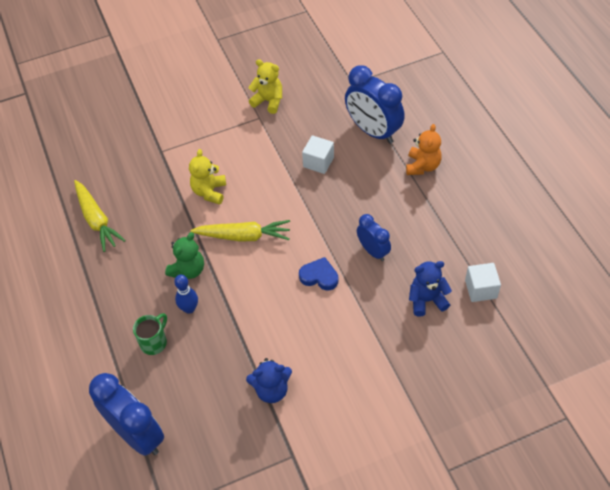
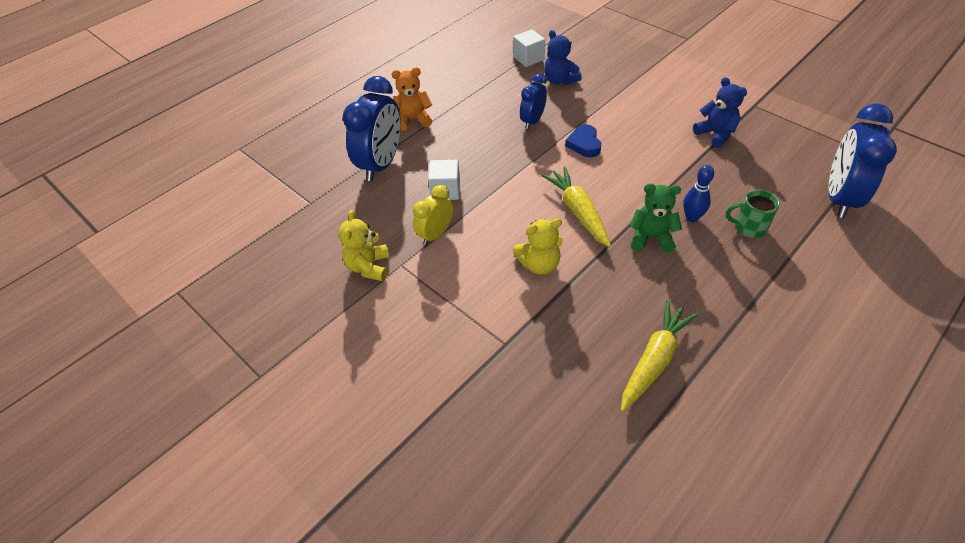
camera: 115 degrees left, 5 degrees down
(275, 143) = (435, 234): none -> yellow clock

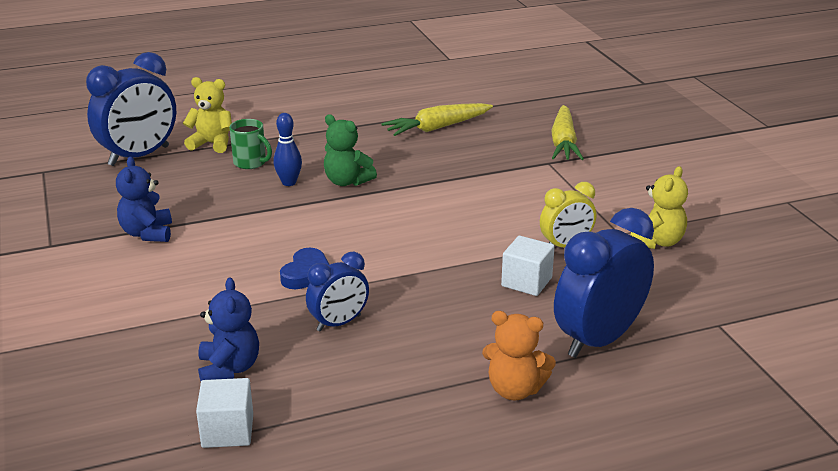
camera: 155 degrees left, 20 degrees down
(539, 264) = (474, 195): yellow teddy bear -> yellow teddy bear (212, 144)
(578, 212) = (392, 218): yellow carrot -> yellow carrot (563, 143)

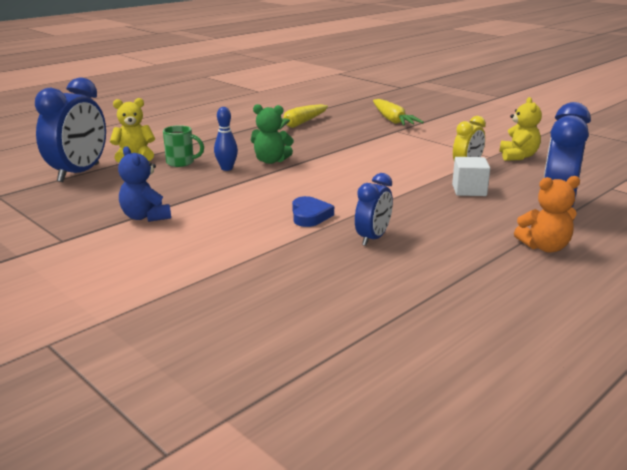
camera: 25 degrees left, 5 degrees down
(227, 431) = (376, 323): white cube -> none
(229, 369) = (325, 284): blue teddy bear -> none

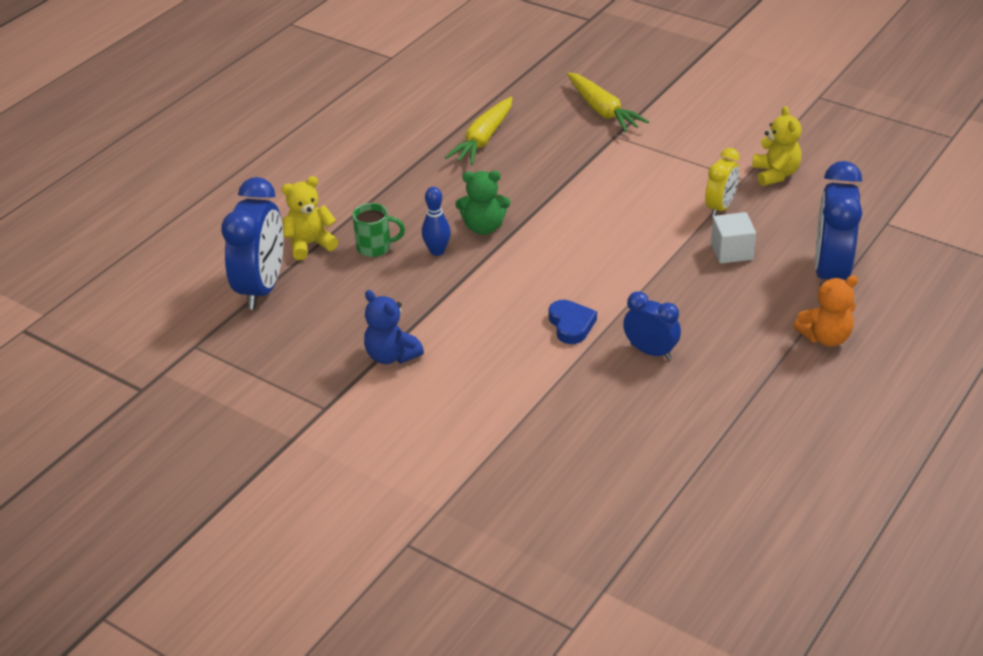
camera: 10 degrees left, 15 degrees up
(373, 238) = (650, 351): blue clock -> blue clock turned 75 degrees counterclockwise

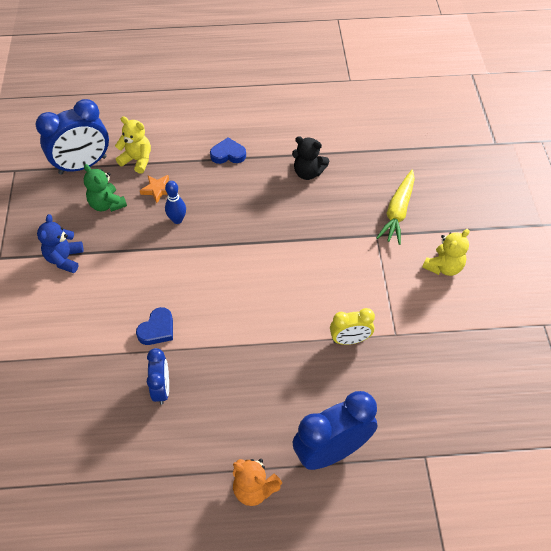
camera: 50 degrees right, 15 degrees up
(375, 247) = (157, 190): green mug -> orange star
(388, 178) = (228, 154): none -> blue heart
(483, 139) = (308, 173): yellow carrot -> black teddy bear
(483, 227) = (219, 227): green teddy bear -> green teddy bear (107, 204)
(731, 251) = (305, 375): white cube -> none
(775, 174) = (419, 351): yellow teddy bear -> yellow teddy bear (443, 267)

